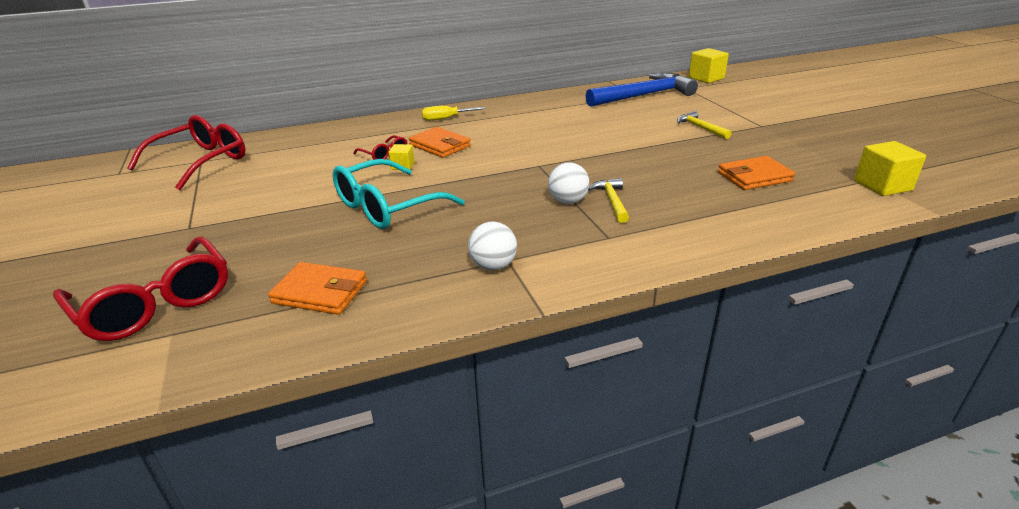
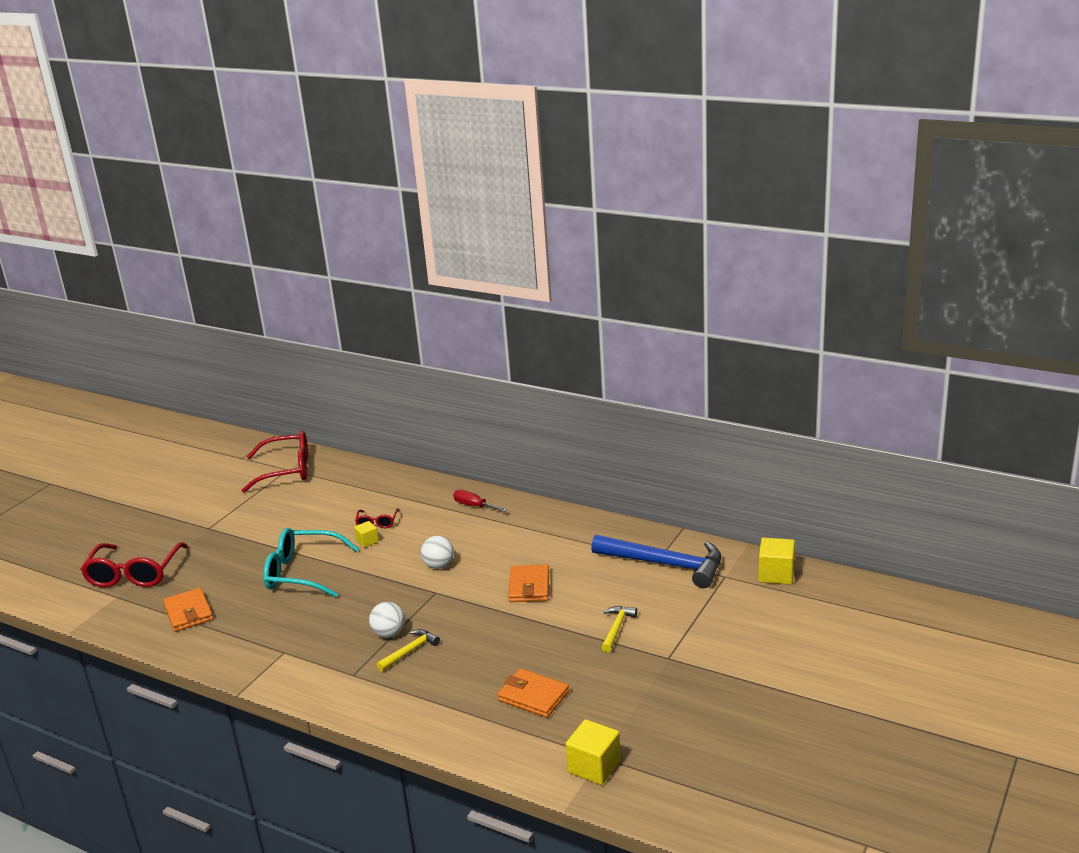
camera: 50 degrees right, 5 degrees down
(440, 146) = (419, 534): orange wallet -> orange wallet (529, 587)
(446, 119) = (474, 506): yellow screwdriver -> red screwdriver
(493, 266) = (271, 651): white ball -> white ball (439, 565)

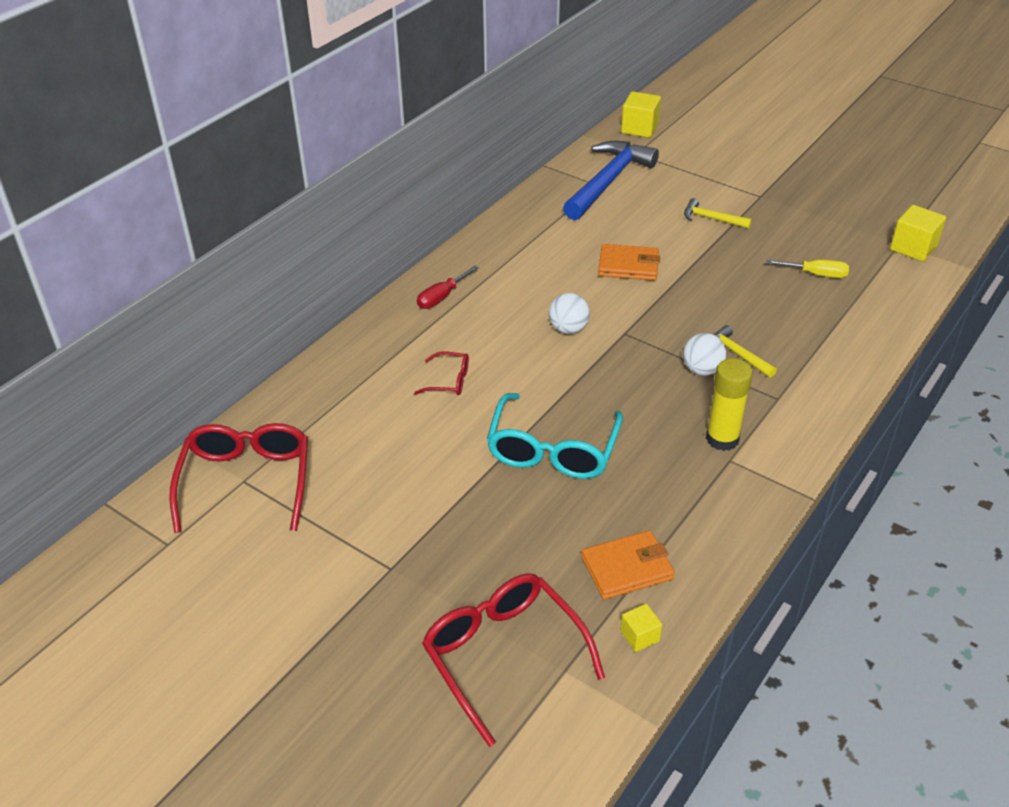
camera: 85 degrees left, 15 degrees up
(134, 574) = (503, 655): red glasses -> red glasses turned 135 degrees counterclockwise
(307, 647) = (722, 439): none -> yellow glue stick
(367, 541) = (493, 389): yellow cube -> yellow cube (639, 636)
(533, 696) = (816, 274): orange wallet -> yellow screwdriver

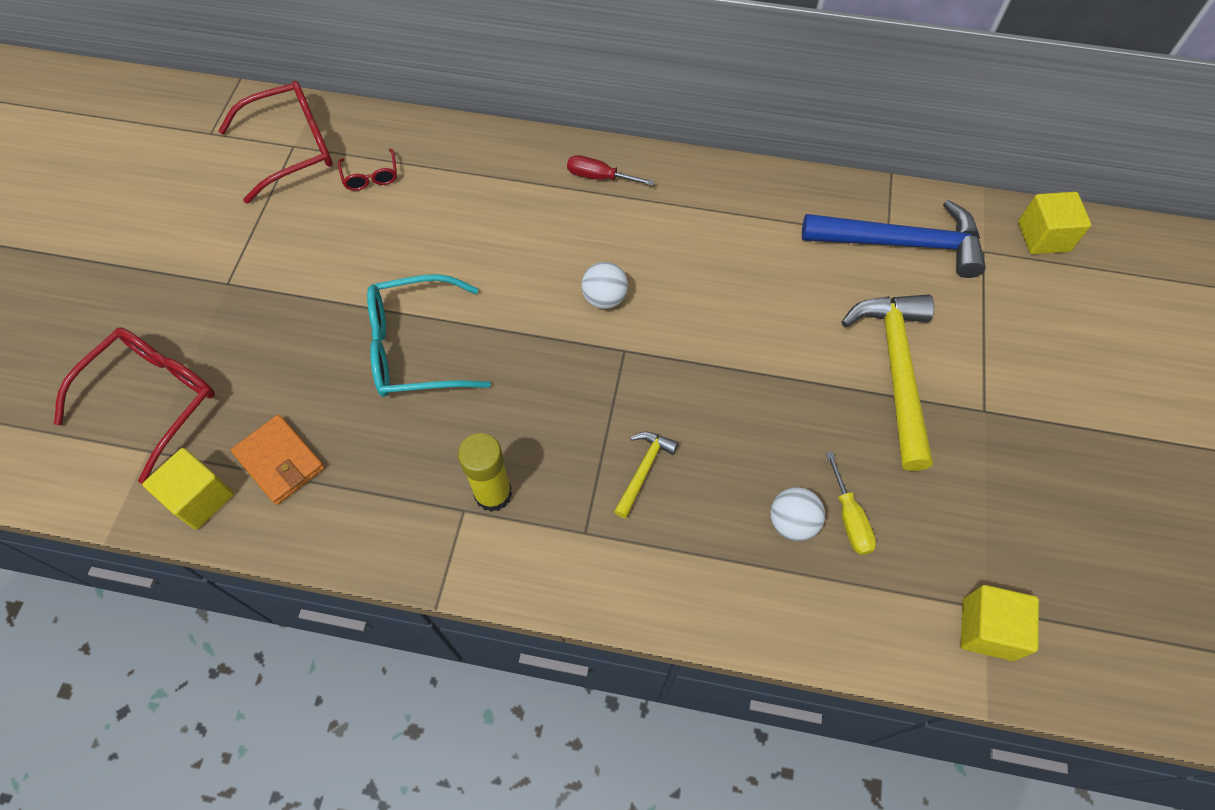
camera: 65 degrees right, 20 degrees up
(449, 381) = (477, 231): red glasses -> red glasses (371, 177)
(628, 266) = (746, 316): orange wallet -> none
(639, 636) = (200, 498): yellow cube -> yellow cube, size x1.76
(702, 370) = (598, 442): white ball -> white ball (792, 522)
(712, 219) = (895, 371): yellow hammer -> yellow hammer, size x2.11

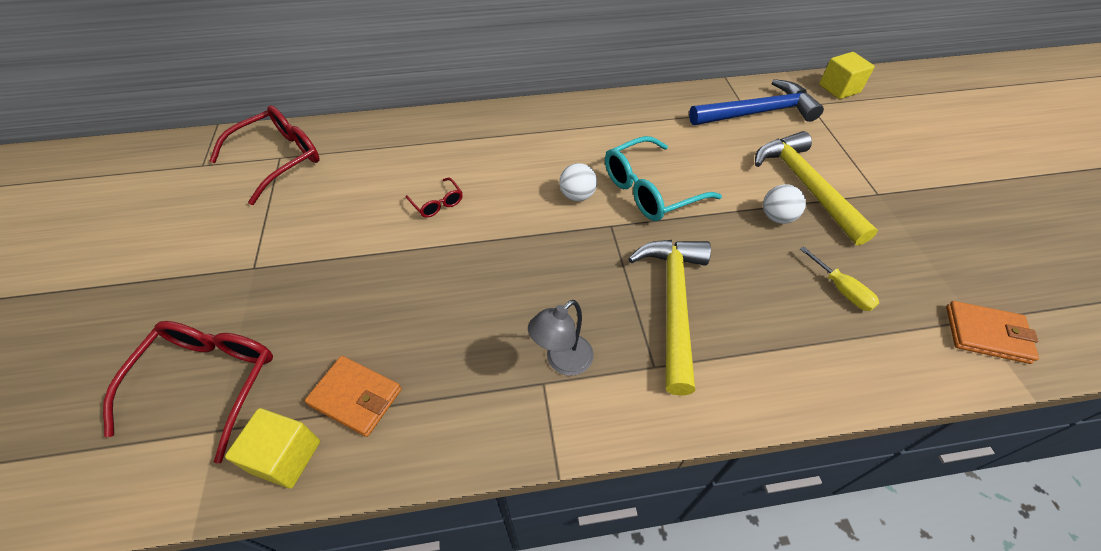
camera: 20 degrees left, 10 degrees down
(371, 177) = (354, 163): red glasses -> red glasses (437, 203)
(415, 348) = (443, 270): turquoise glasses -> turquoise glasses (650, 190)
(493, 494) = (562, 361): yellow glue stick -> grey lamp
(599, 177) = (532, 123): red screwdriver -> none
(643, 470) = (673, 304): yellow hammer -> yellow hammer, size x2.11
(792, 522) = (804, 306): white ball -> white ball (777, 217)
(987, 629) = (986, 334): yellow cube -> orange wallet

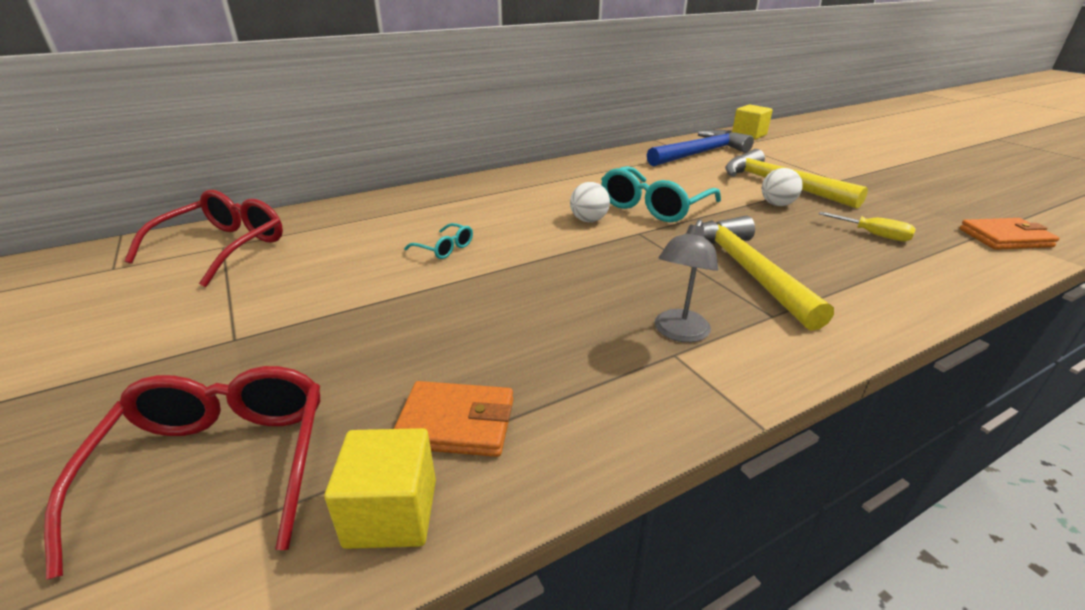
camera: 20 degrees left, 20 degrees down
(437, 203) = (445, 248): red glasses -> turquoise glasses

